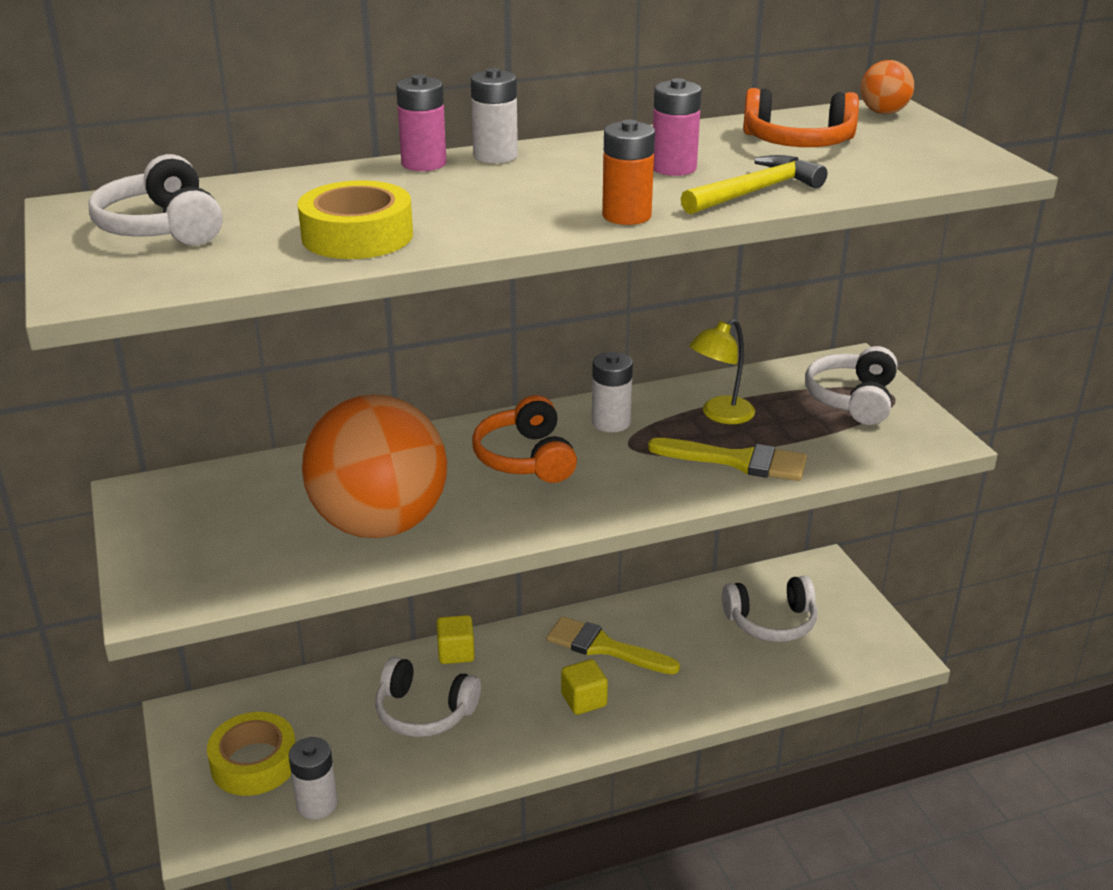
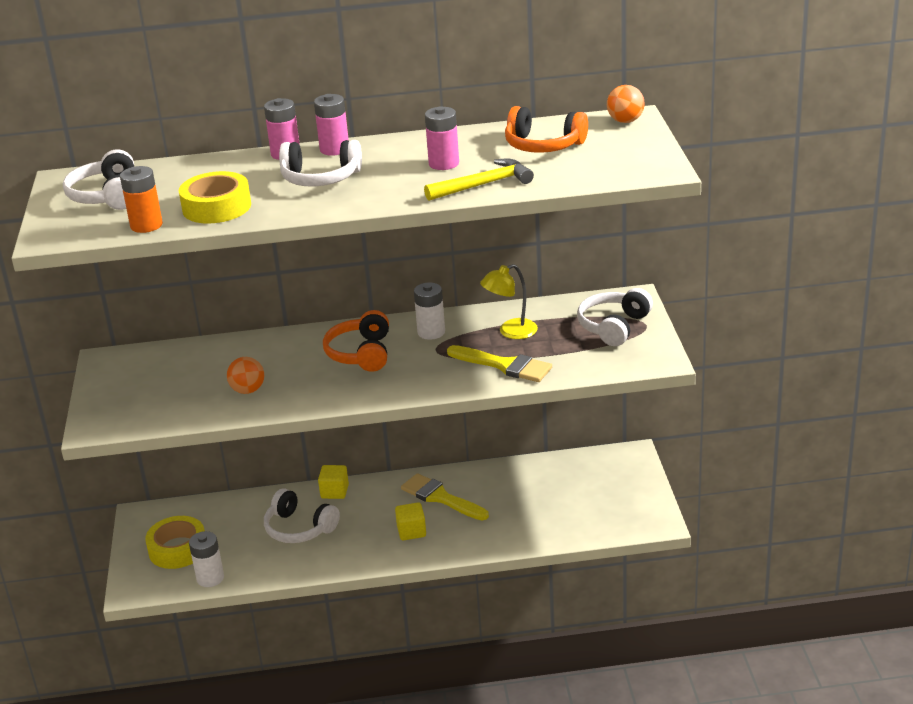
camera: 15 degrees right, 0 degrees up
(380, 524) = (248, 390): orange ball -> orange ball, size x0.40
(495, 156) = (334, 149): white battery -> pink battery
(626, 216) = (388, 200): orange battery -> orange battery (146, 225)
(771, 622) = (571, 491): white headphones -> white headphones (320, 178)

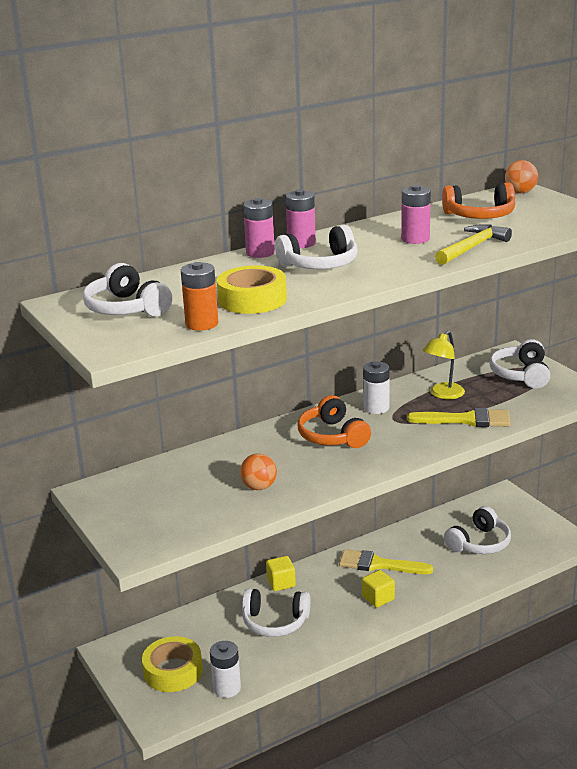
camera: 25 degrees left, 5 degrees down
(559, 501) = (479, 543): none -> white headphones

